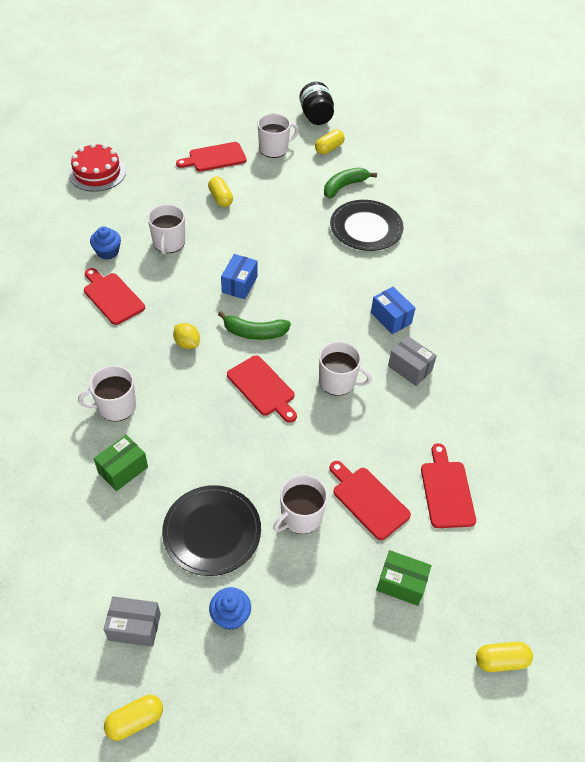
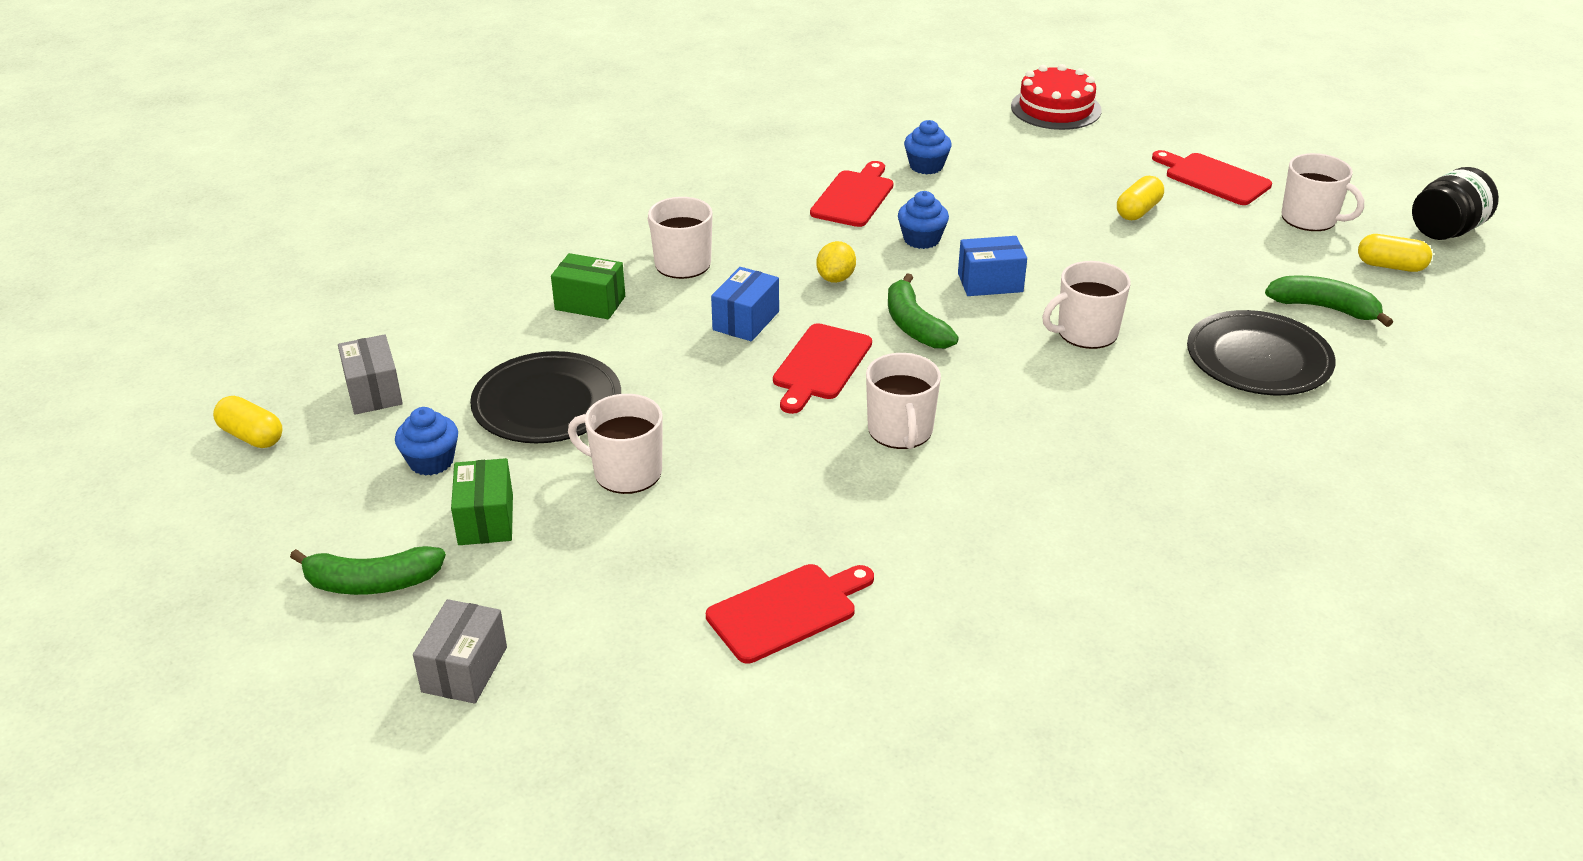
camera: 65 degrees right, 15 degrees down
(169, 243) = (998, 202): white mug -> white mug (1086, 332)
(178, 290) = (921, 239): none -> blue cupcake
(327, 685) = (371, 583): none -> green banana
(368, 500) = (702, 529): red cutting board -> none
(391, 318) = (1089, 445): blue box -> blue box (746, 321)
(401, 583) = (578, 608): green box -> green box (486, 520)
(409, 368) = (1002, 497): grey box -> grey box (464, 669)
(501, 661) = (505, 765): yellow capsule -> none

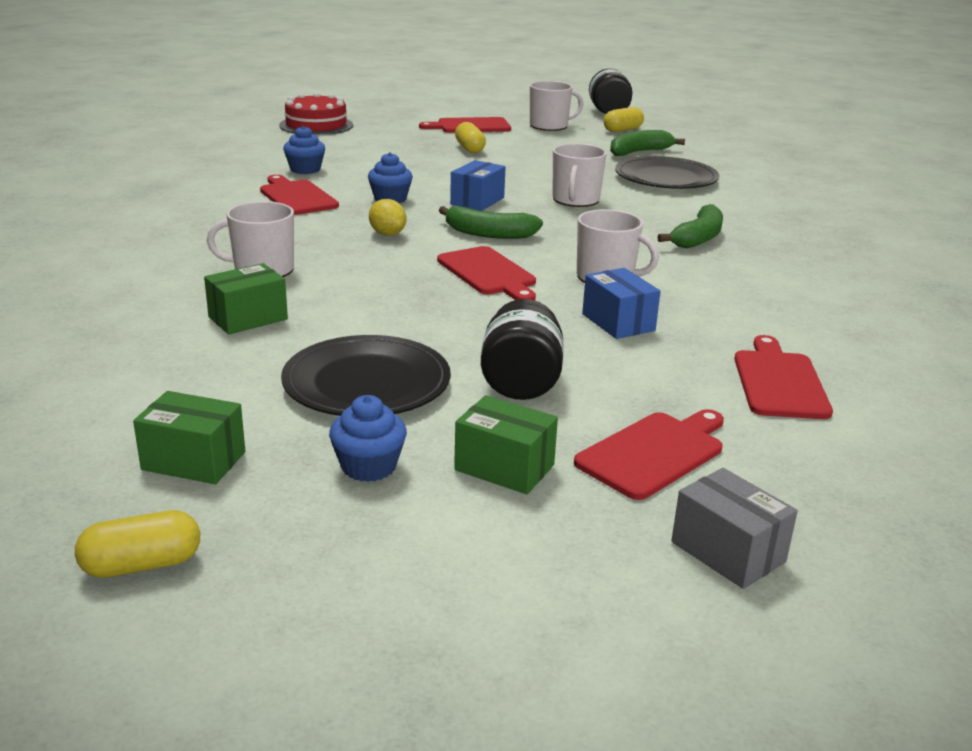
camera: 55 degrees left, 10 degrees down
(371, 583) = (530, 565): green banana -> green banana (698, 238)
(374, 391) = (194, 461): grey box -> green box
(578, 583) = (654, 453): none -> red cutting board
(626, 472) = (521, 382): white mug -> black jar
(746, 321) = (387, 276): blue box -> blue box (618, 322)

